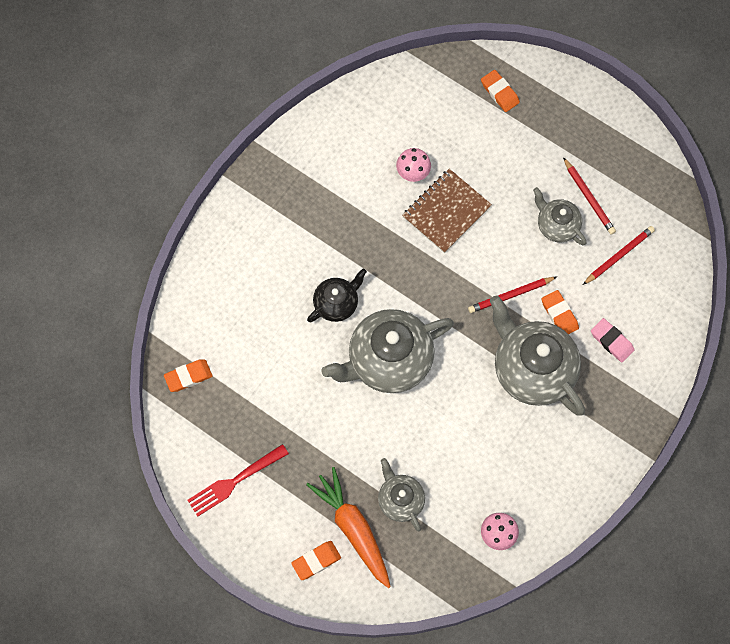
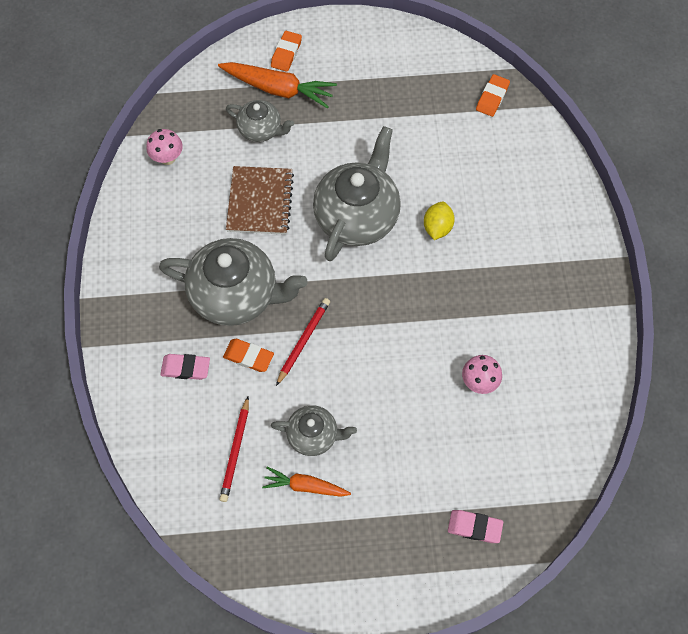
camera: 140 degrees right, 5 degrees down
(234, 481) = (390, 59): red fork -> none
(337, 303) = (437, 227): black teapot -> yellow lemon
(446, 212) = (419, 370): brown notebook -> brown notebook (260, 202)
(499, 92) = (474, 527): orange eraser -> pink eraser
(589, 198) = (305, 486): red pencil -> orange carrot

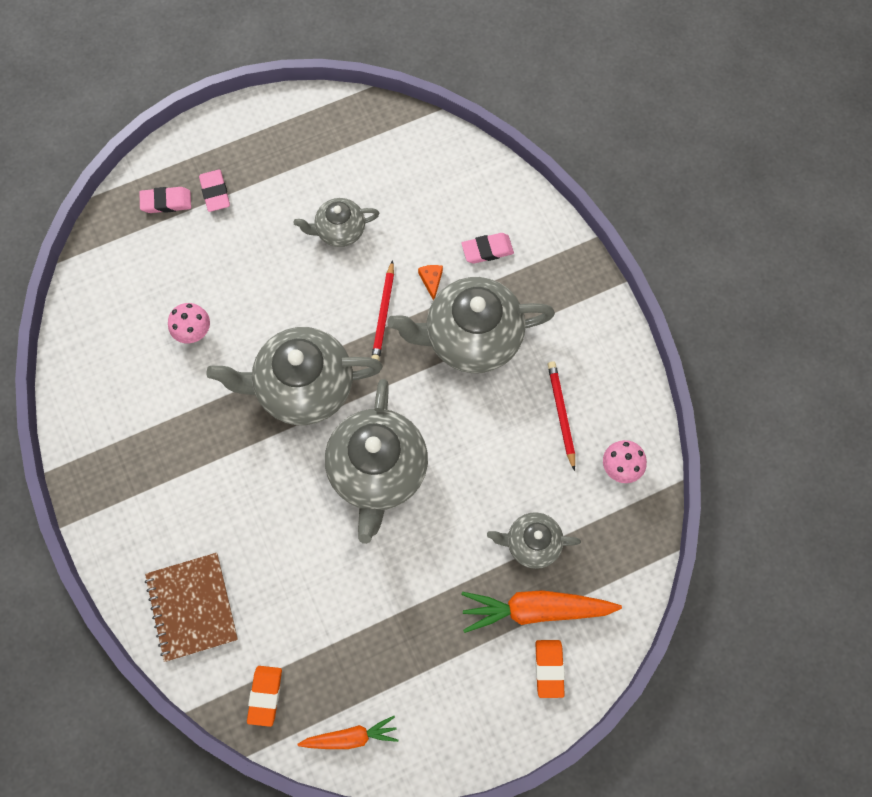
camera: 160 degrees right, 5 degrees up
(235, 451) = (406, 194): red pencil -> red pencil (561, 414)
(248, 357) = (431, 281): orange eraser -> orange cheese
(260, 202) = (492, 450): brown notebook -> brown notebook (192, 607)
(305, 486) = (331, 186): orange carrot -> orange carrot (351, 737)
(396, 301) = (303, 387): none -> grey teapot
(422, 520) = (215, 192): none -> pink eraser
(437, 227) = (283, 488): yellow lemon -> none

